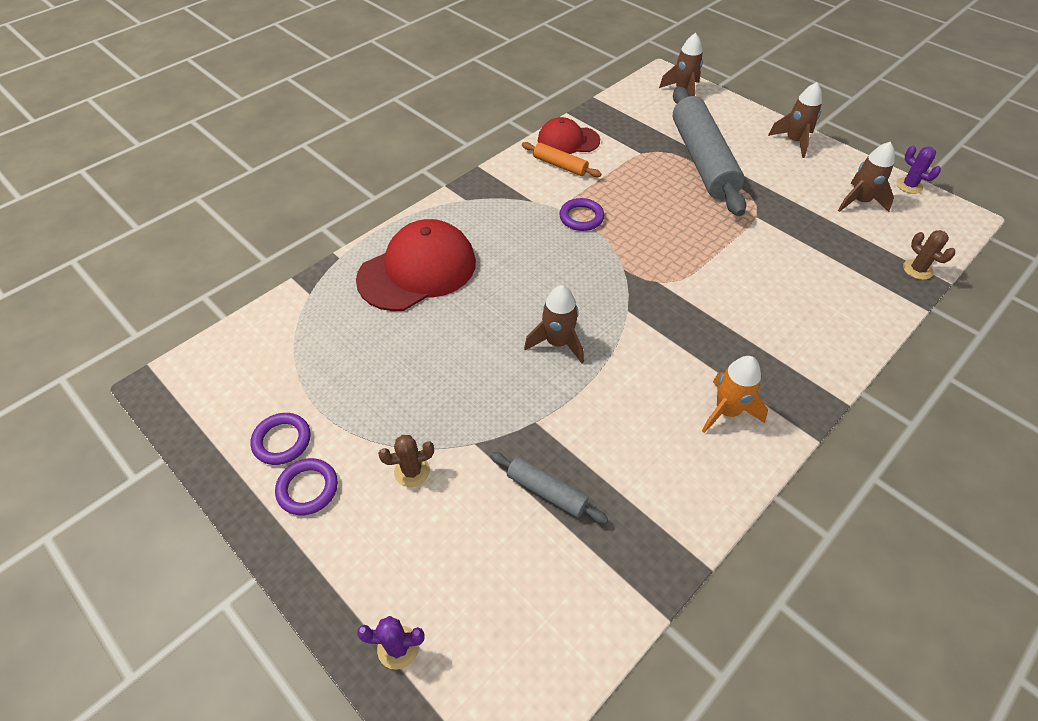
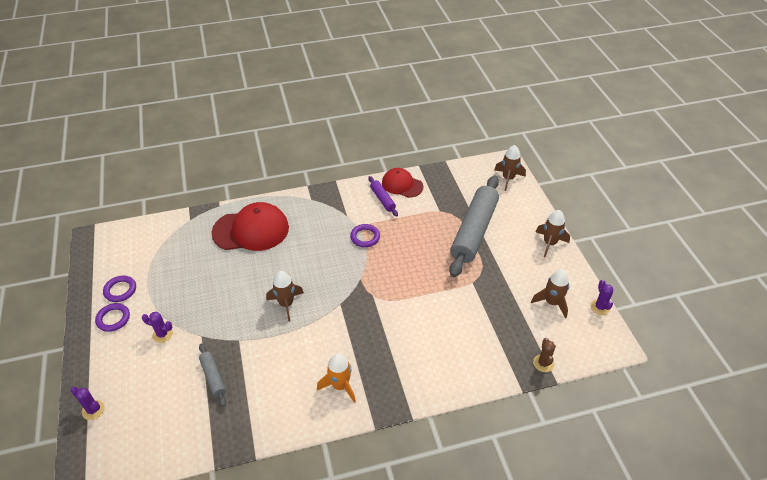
camera: 30 degrees right, 5 degrees down
(412, 471) = (162, 334): brown cactus -> purple cactus
(560, 165) = (382, 199): orange rolling pin -> purple rolling pin

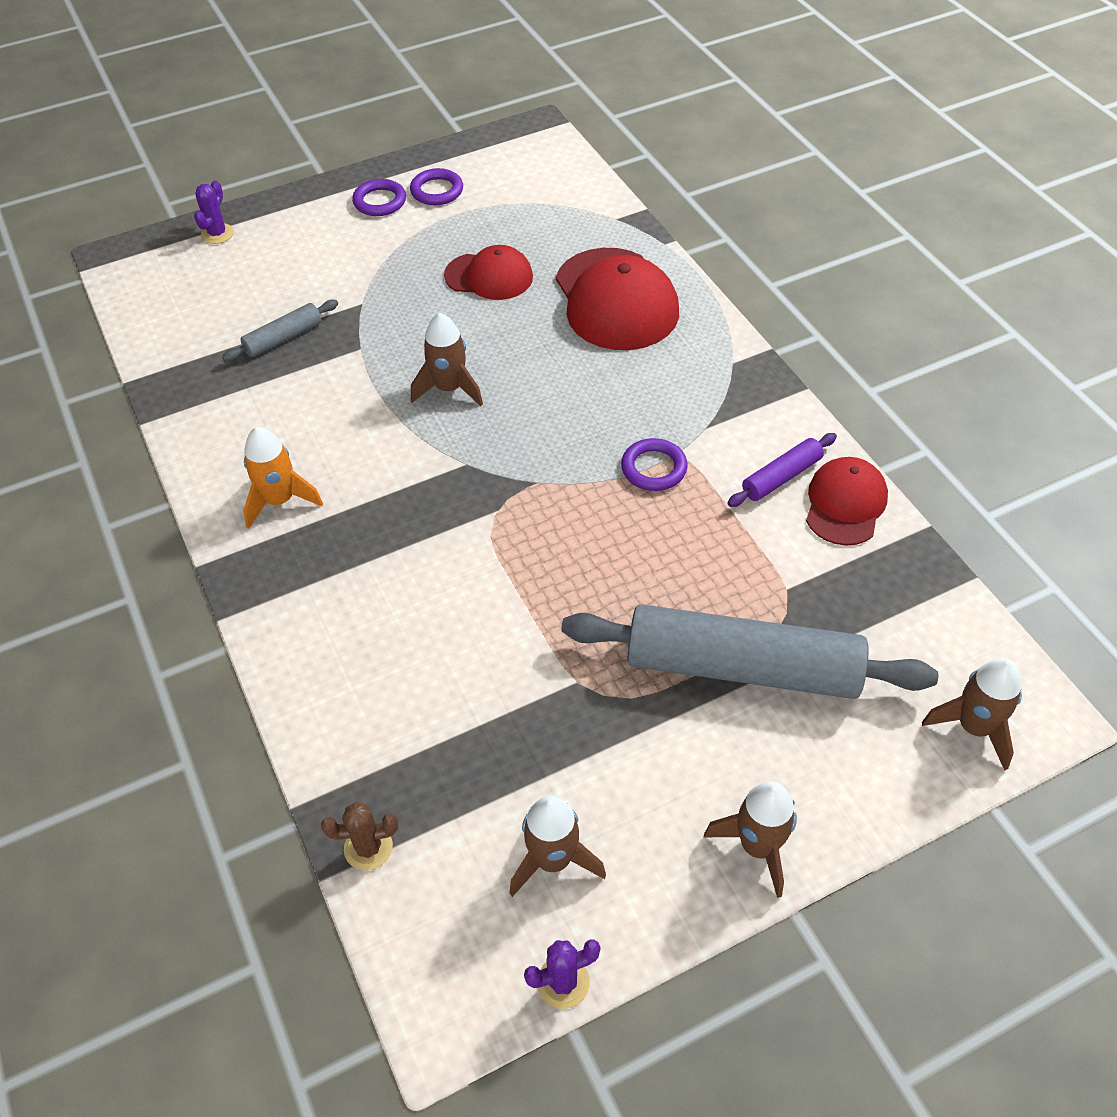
camera: 80 degrees right, 5 degrees up
(162, 334) = (358, 260): purple cactus -> none
(208, 276) = (489, 276): none -> red cap

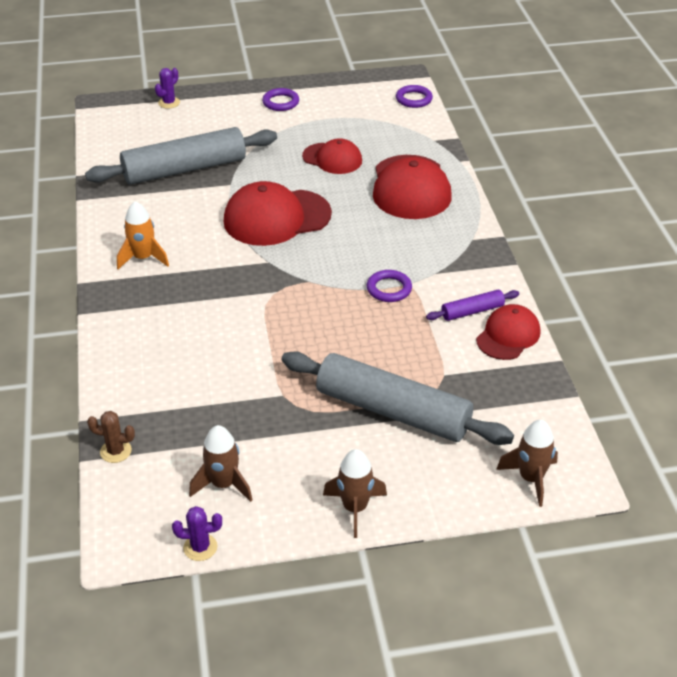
camera: 15 degrees right, 10 degrees down
(283, 338) = (184, 169): grey rolling pin -> grey rolling pin, size x2.23
(437, 191) = (321, 102): purple ring -> purple ring (414, 99)
(449, 389) = (277, 218): brown rocket -> red cap

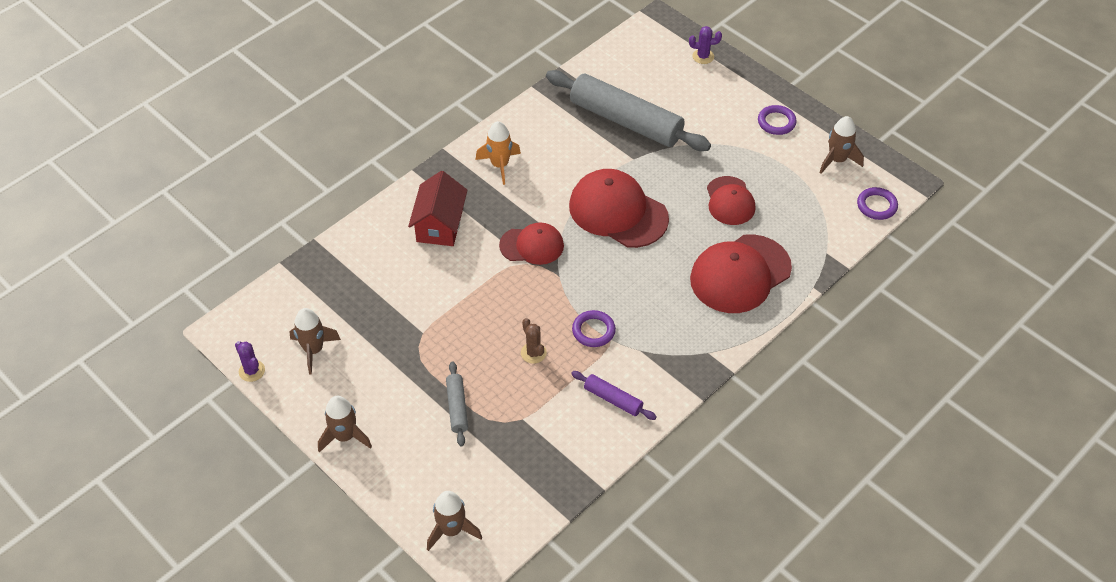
camera: 55 degrees right, 10 degrees up
(115, 451) = (301, 275): brown cactus -> brown cactus (533, 353)
(167, 326) = (439, 225): none -> red house
(351, 95) = (837, 160): none -> brown rocket
(393, 411) = (457, 407): grey rolling pin -> grey rolling pin, size x0.45
(508, 335) = (603, 438): red cap -> red cap (532, 245)

